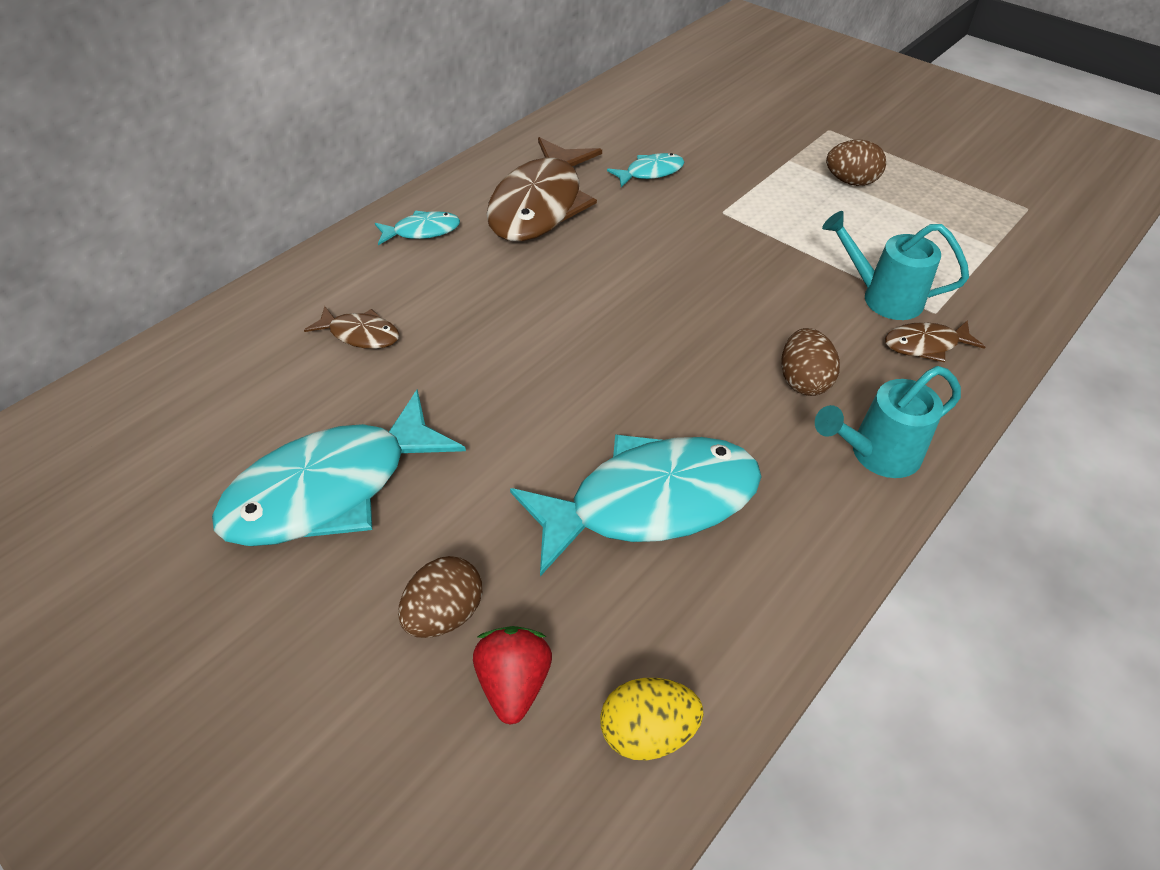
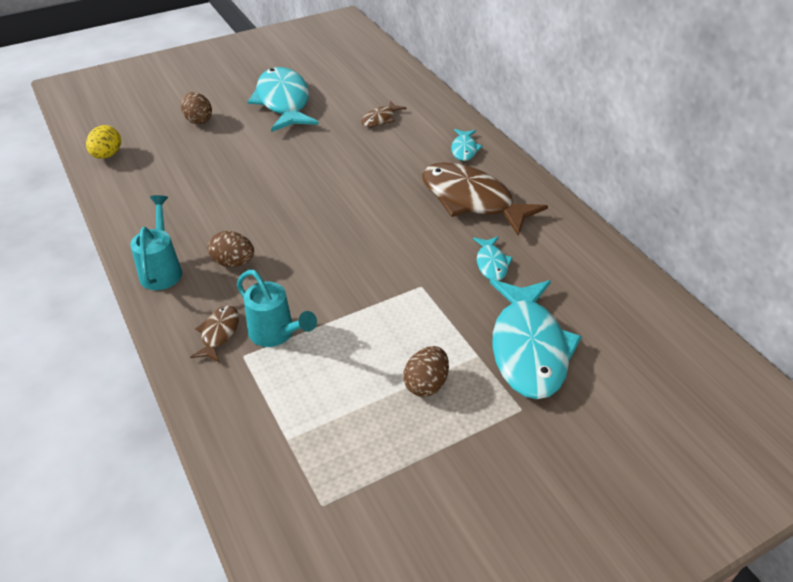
camera: 110 degrees right, 5 degrees down
(514, 683) = (155, 130): red strawberry -> none
(650, 502) = (202, 183): turquoise fish -> turquoise fish (529, 348)
(883, 297) = (276, 334): turquoise watering can -> turquoise watering can turned 90 degrees clockwise

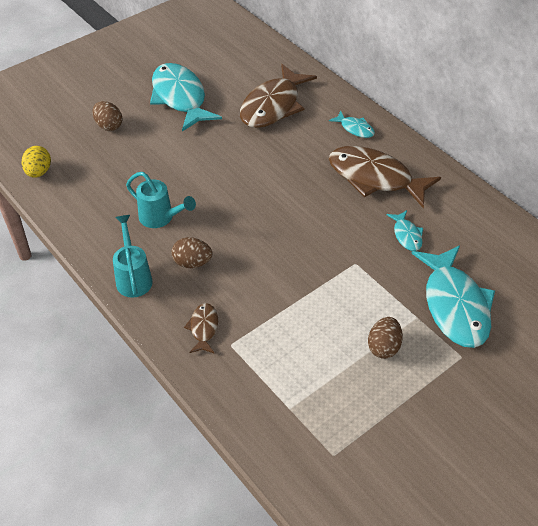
camera: 10 degrees left, 5 degrees up
(276, 334) = (251, 322): turquoise watering can -> turquoise watering can (160, 218)
(380, 119) = (273, 106): brown fish -> brown fish, size x2.17
(464, 149) = (355, 128): turquoise fish -> turquoise fish turned 45 degrees counterclockwise

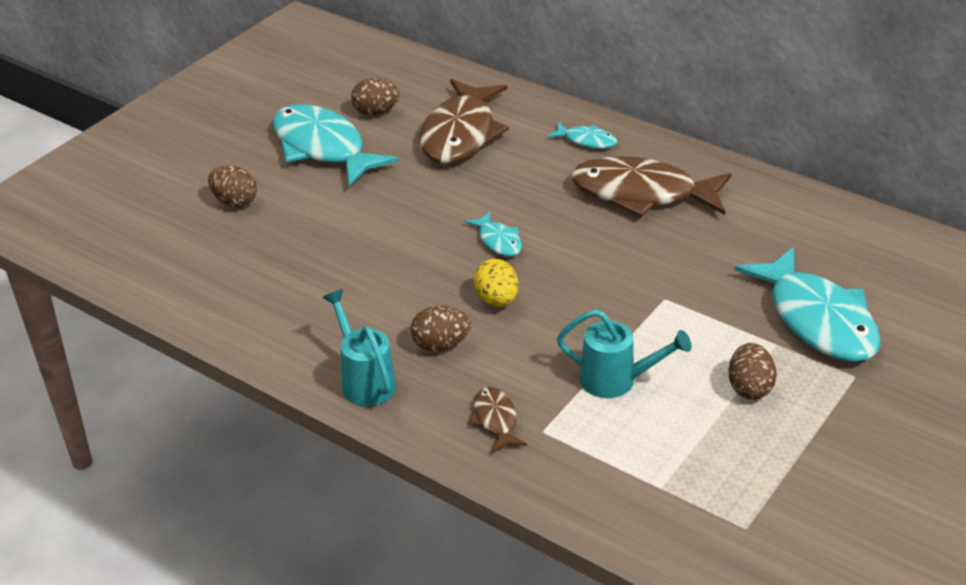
camera: 15 degrees left, 10 degrees down
(39, 172) = (158, 279): yellow egg -> yellow egg (497, 300)
(160, 218) = (367, 300): turquoise watering can -> turquoise watering can (616, 381)
(225, 77) = (376, 112): none -> brown egg
(406, 235) = (716, 252): turquoise fish -> turquoise fish (498, 241)

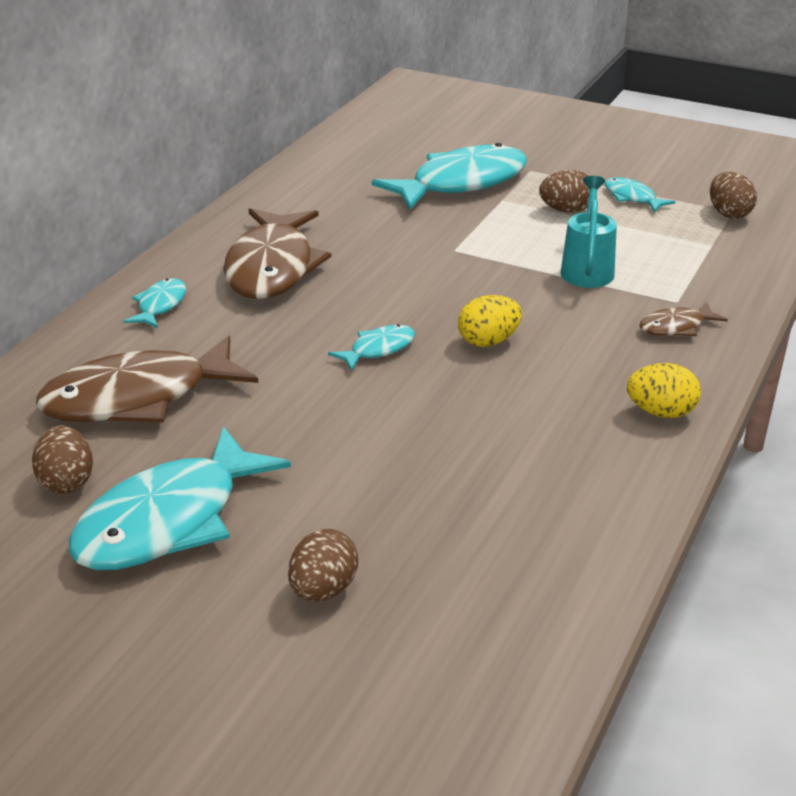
camera: 100 degrees left, 5 degrees down
(365, 381) = (661, 412): turquoise watering can -> yellow egg
(440, 345) = (578, 370): brown egg -> brown egg (729, 214)
(461, 134) = (137, 398): brown fish -> brown fish turned 150 degrees clockwise
(782, 447) = (632, 198): none -> turquoise fish

